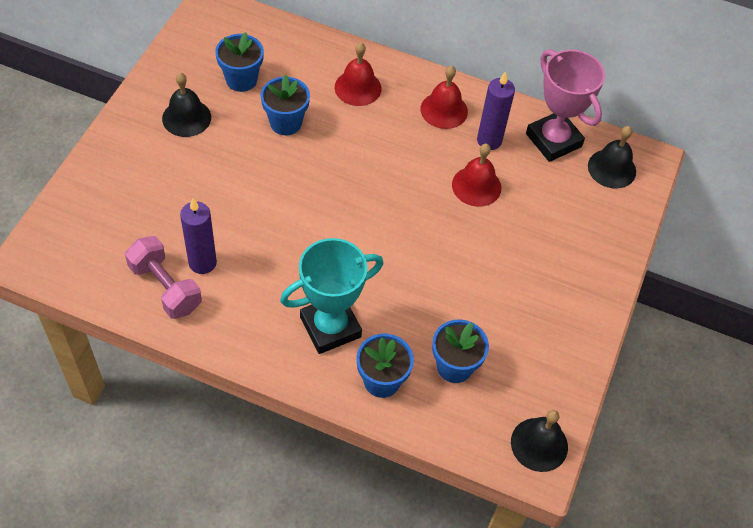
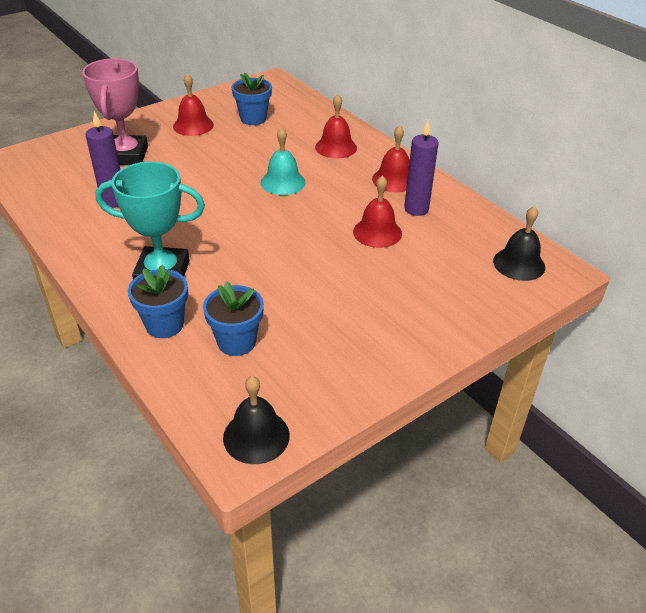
camera: 35 degrees right, 15 degrees down
(165, 287) = (72, 205): pink dumbbell -> none
(186, 118) = (193, 125): black bell -> red bell
(285, 123) = (260, 149): blue flower pot -> none
(345, 160) = (283, 182): none -> turquoise bell
(553, 140) = (477, 227): pink trophy -> pink trophy (126, 155)

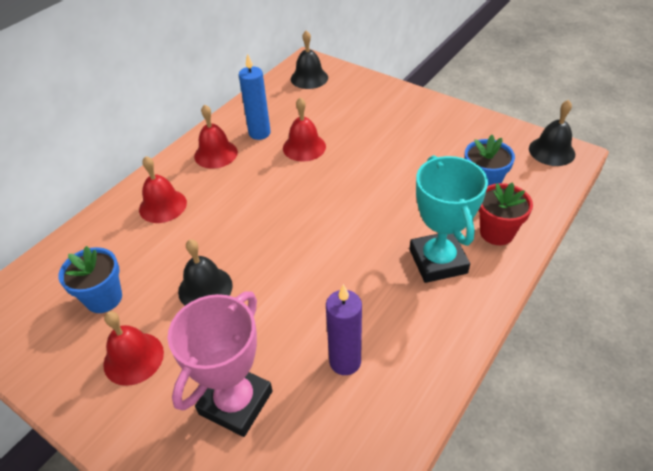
camera: 105 degrees left, 5 degrees up
(126, 155) = (236, 402): pink trophy -> pink trophy turned 45 degrees counterclockwise
(164, 325) = (496, 232): blue flower pot -> red flower pot
(230, 156) = (205, 288): none -> black bell
(283, 182) = (247, 226): turquoise bell -> none
(416, 209) = (259, 133): purple candle -> blue candle

